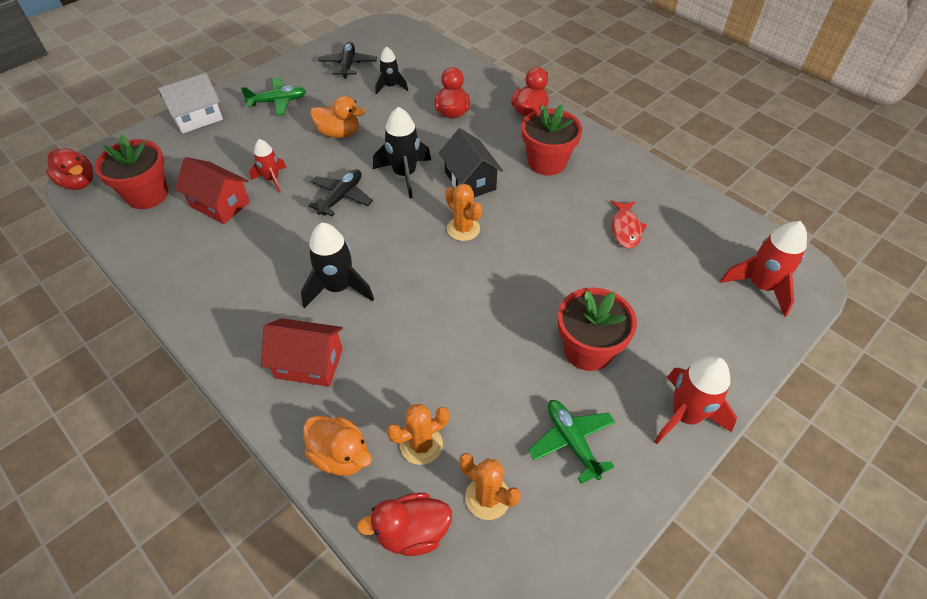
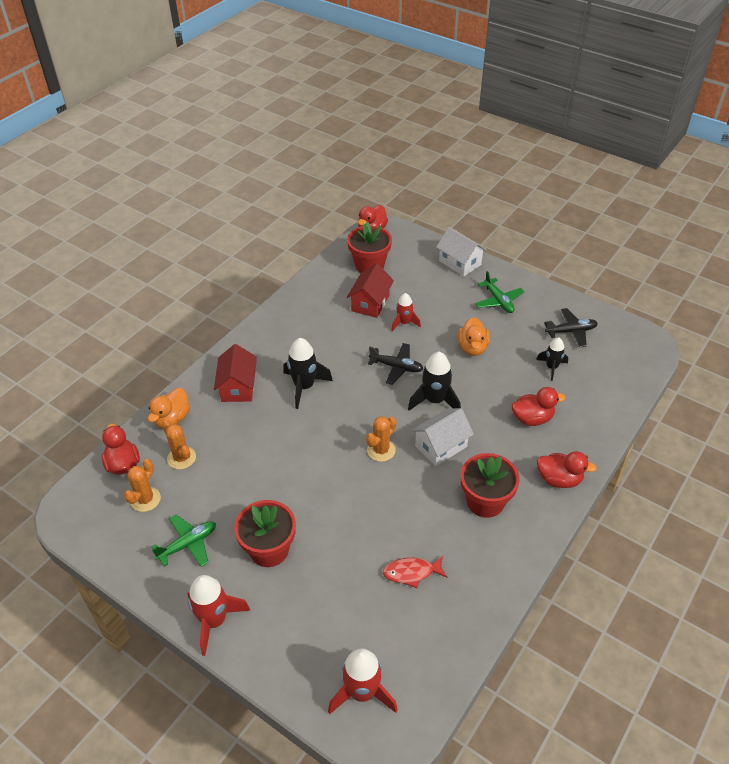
camera: 80 degrees right, 5 degrees down
(470, 181) = (441, 446): black house -> white house

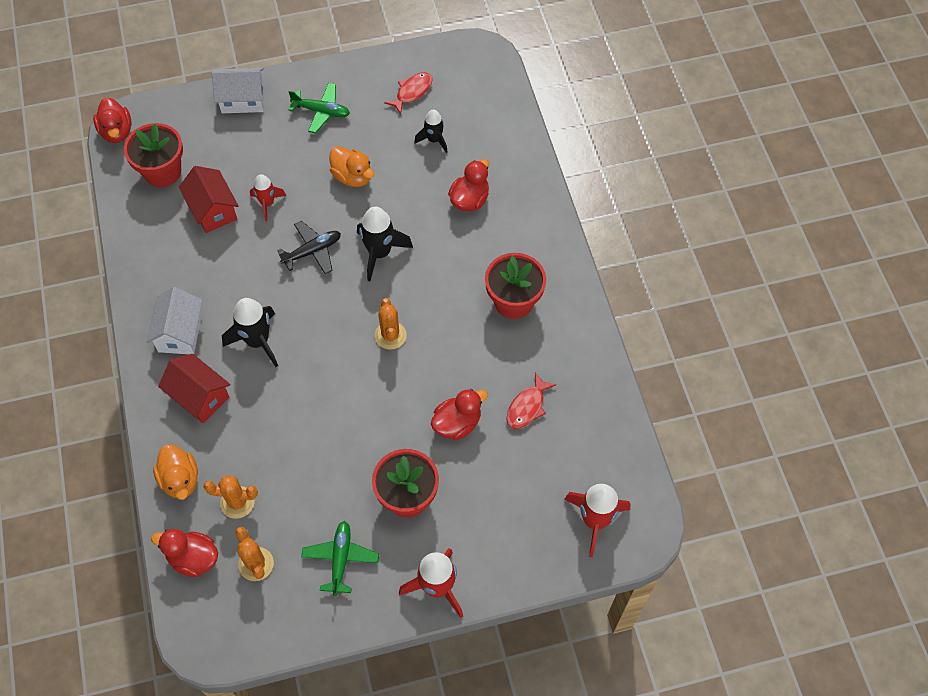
camera: 50 degrees left, 15 degrees up
(441, 446) = (431, 288): white house -> white house (180, 333)
(559, 479) = (543, 234): red duck -> red duck (457, 423)
(571, 331) = (412, 92): black plane -> red fish

